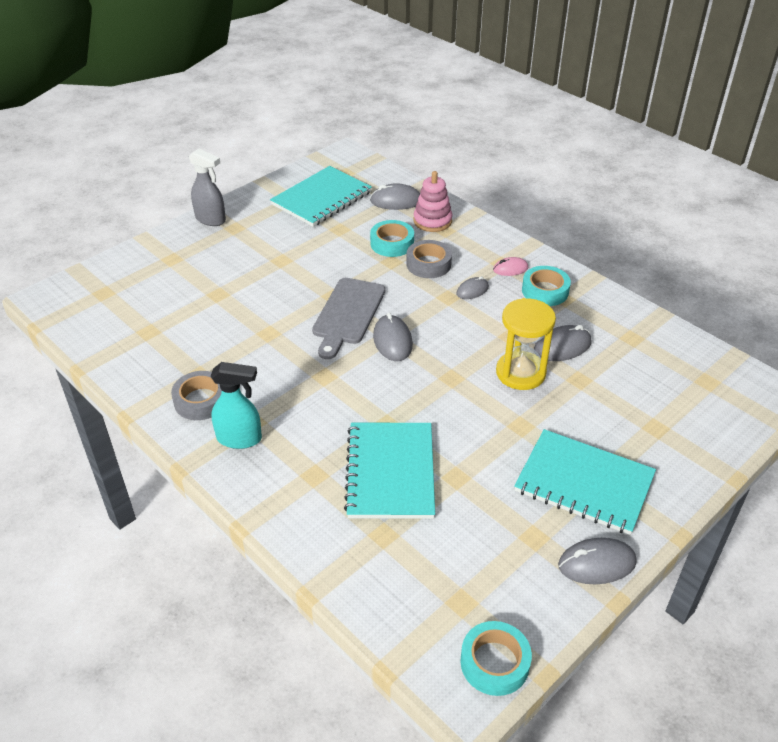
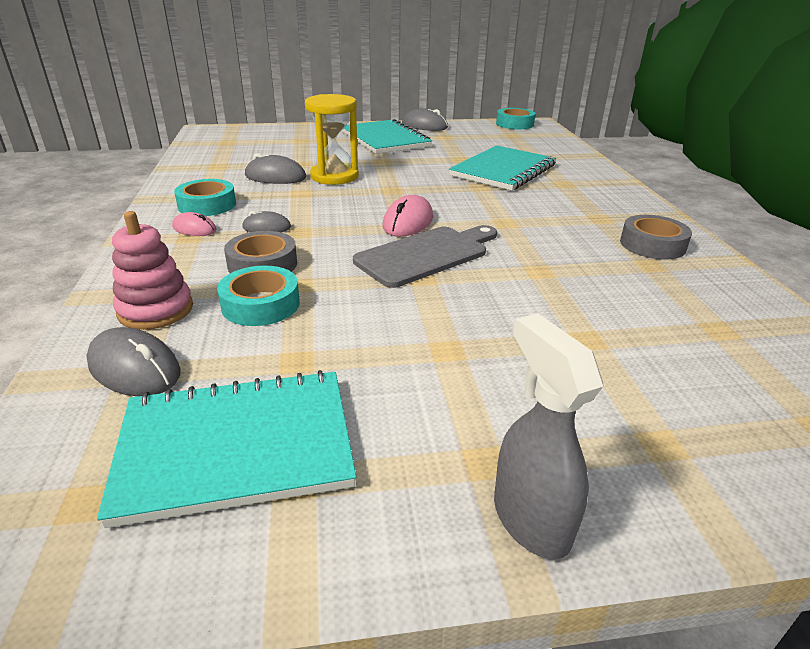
camera: 145 degrees left, 10 degrees down
(240, 439) = (619, 213): turquoise spray bottle -> none
(392, 341) = (408, 222): grey mouse -> pink mouse

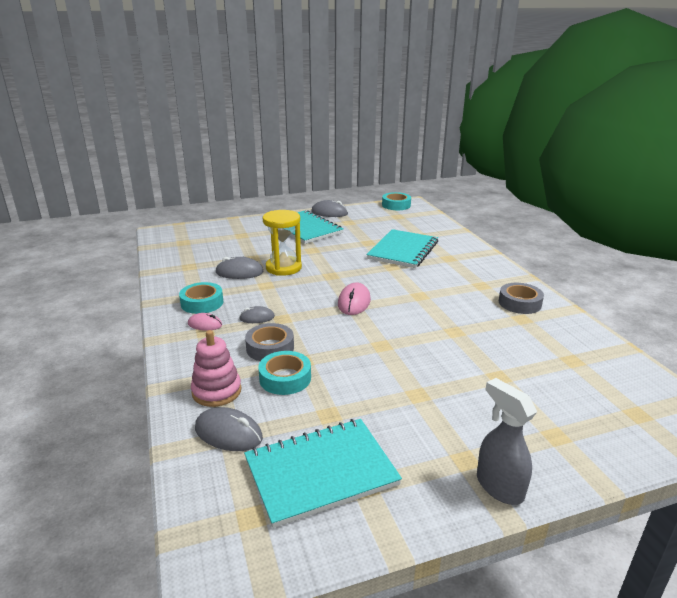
camera: 10 degrees left, 5 degrees down
(426, 255) = (377, 327): grey cutting board -> none

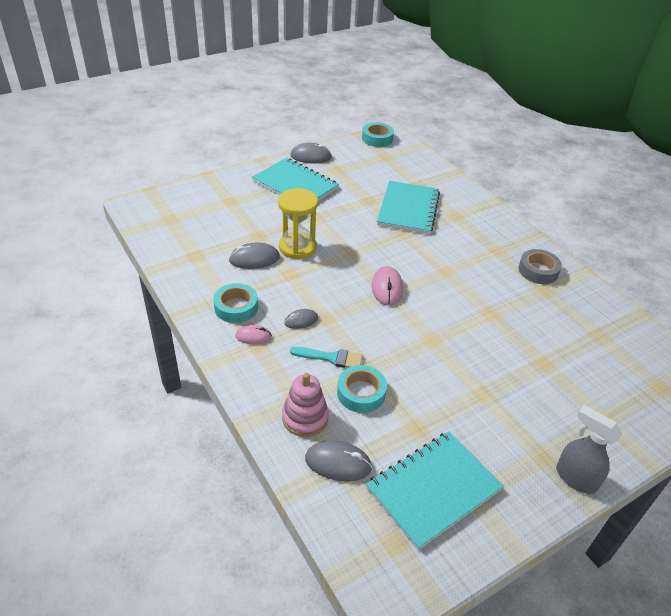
camera: 15 degrees left, 15 degrees up
(270, 348) = (331, 358): grey tape -> turquoise brush

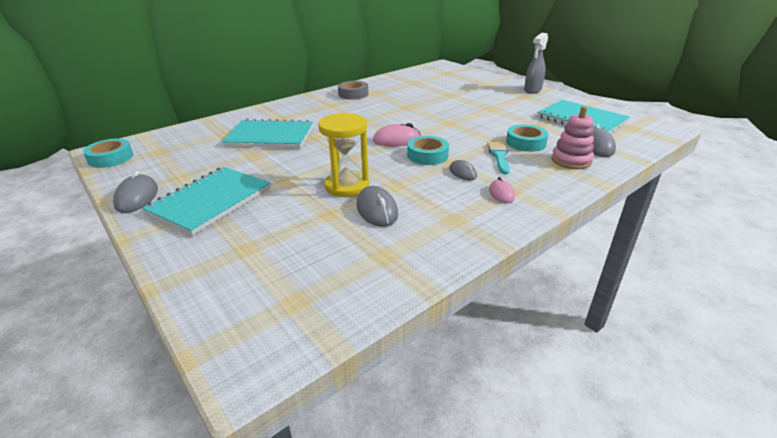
camera: 95 degrees left, 10 degrees down
(236, 307) = (466, 209): turquoise tape -> turquoise tape (427, 155)

